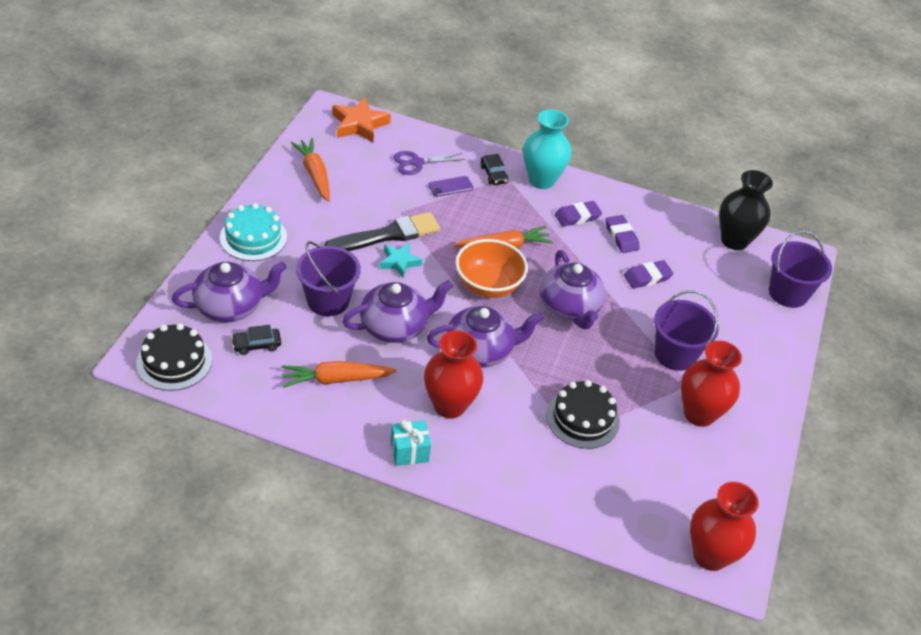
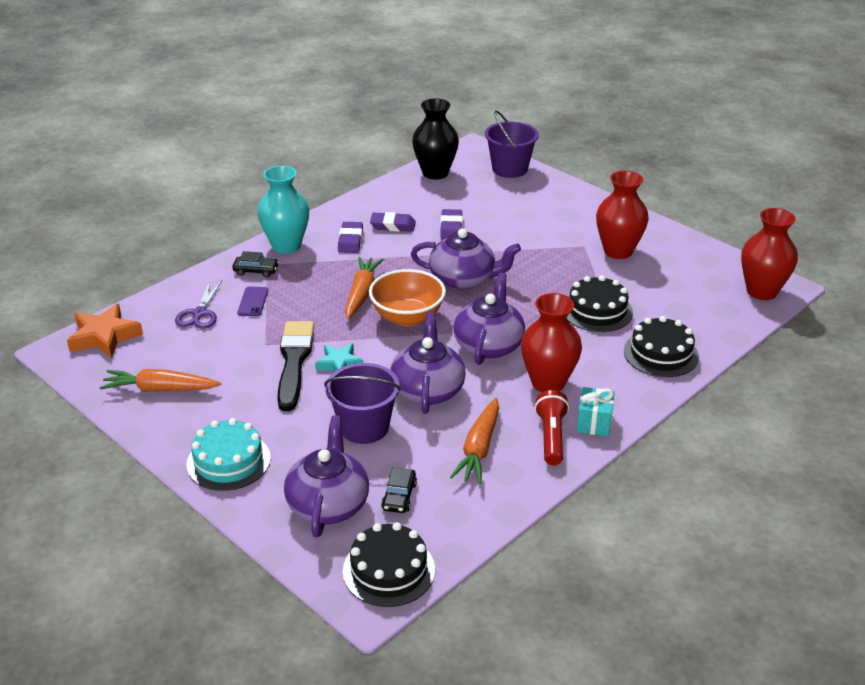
camera: 60 degrees left, 10 degrees down
(375, 425) = (551, 437): none -> red flashlight
(542, 483) = (661, 354): none -> black cake
(675, 354) = (548, 242): purple bucket -> none

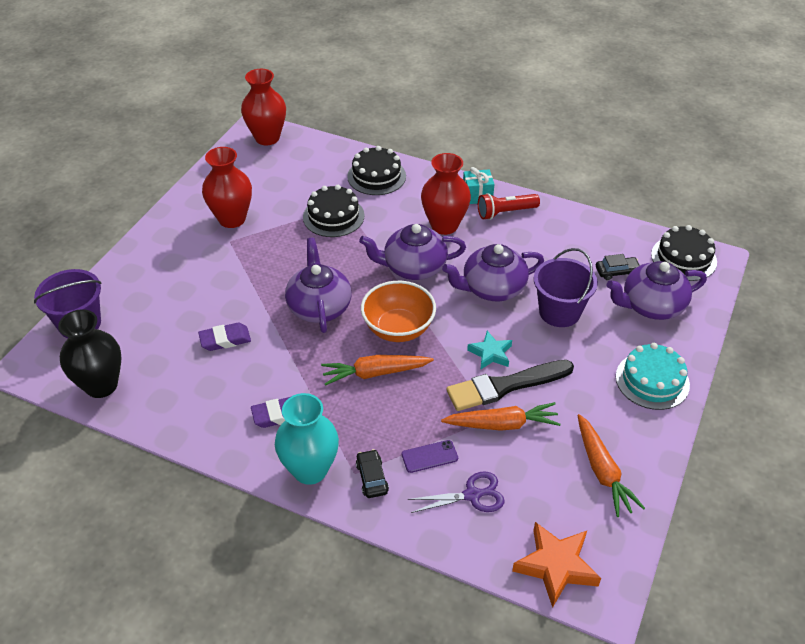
camera: 110 degrees left, 10 degrees up
(393, 225) = (235, 388): purple eraser -> none
(479, 449) = (541, 244): orange carrot -> orange carrot (502, 424)

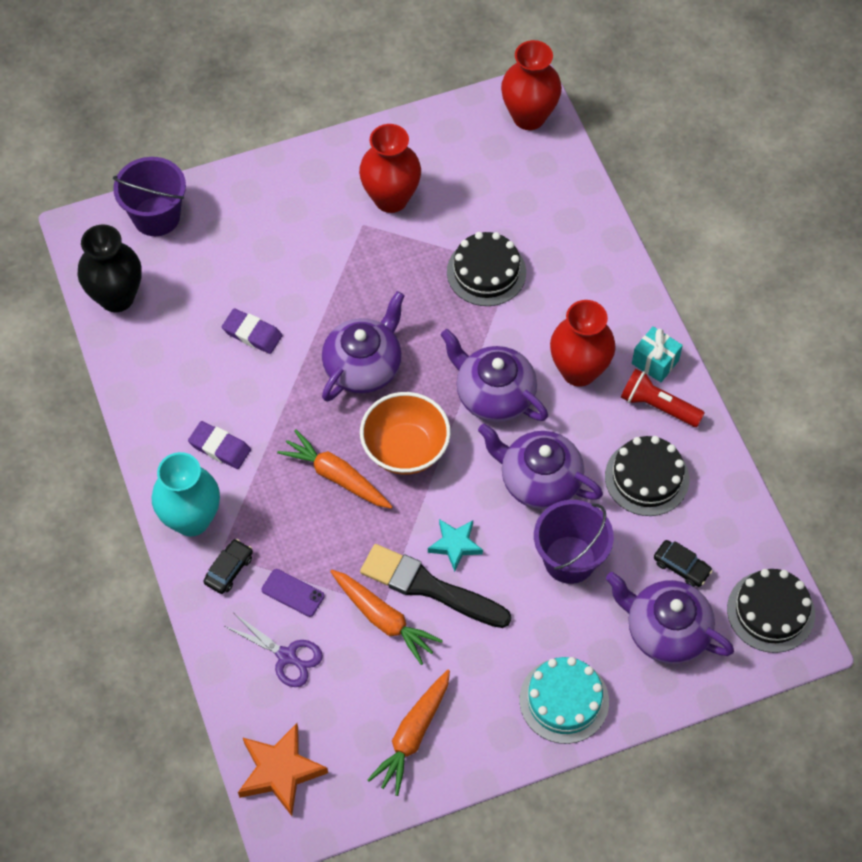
camera: 45 degrees right, 15 degrees up
(376, 176) = (582, 255): black cake -> black cake (647, 477)

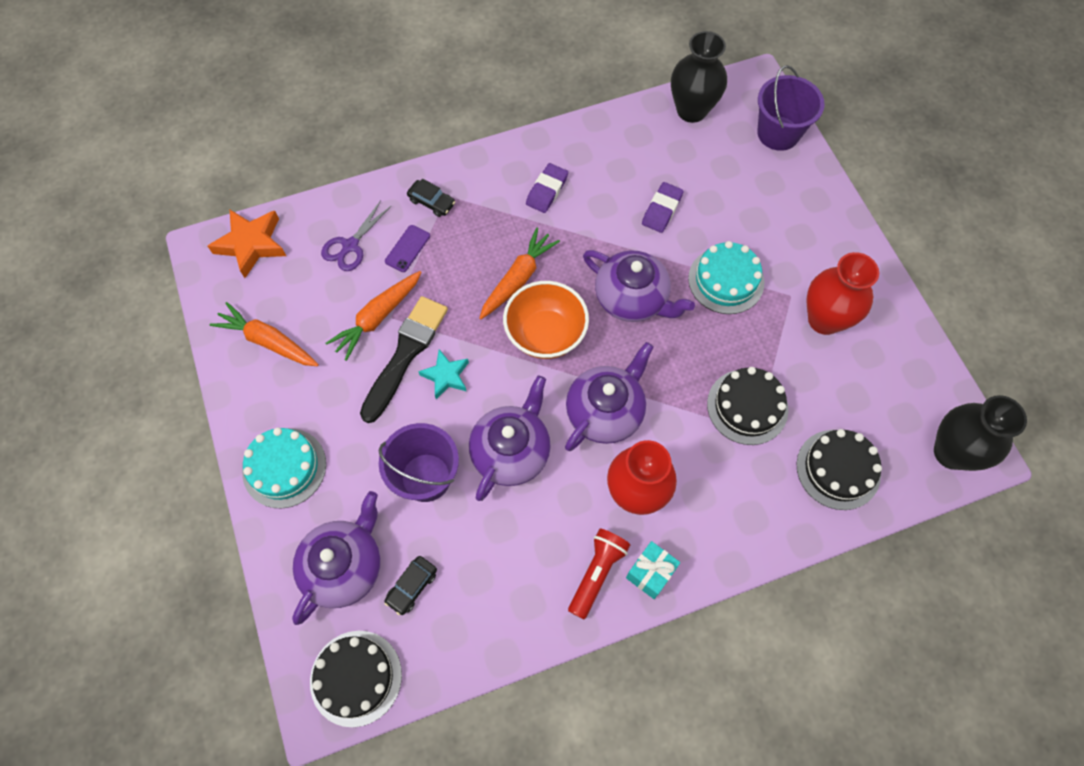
camera: 90 degrees right, 5 degrees up
(191, 519) = (479, 174): turquoise vase -> none
(343, 280) = (726, 280): none -> turquoise cake
(529, 117) = (951, 452): red vase -> black vase
(647, 477) = (513, 557): black cake -> black cake (838, 469)

